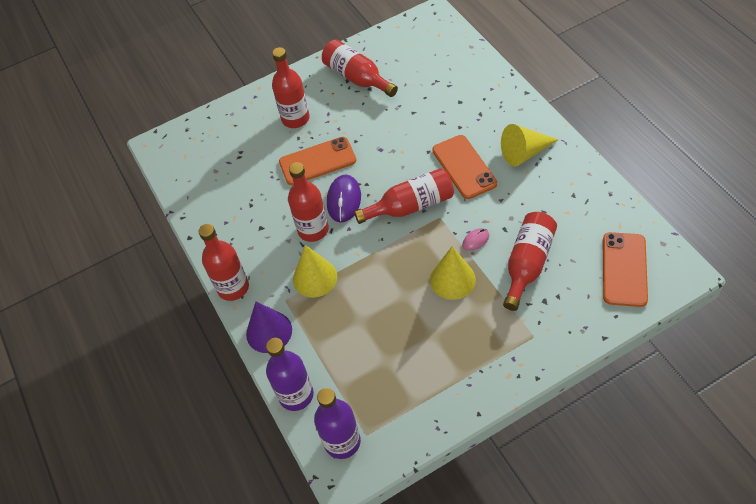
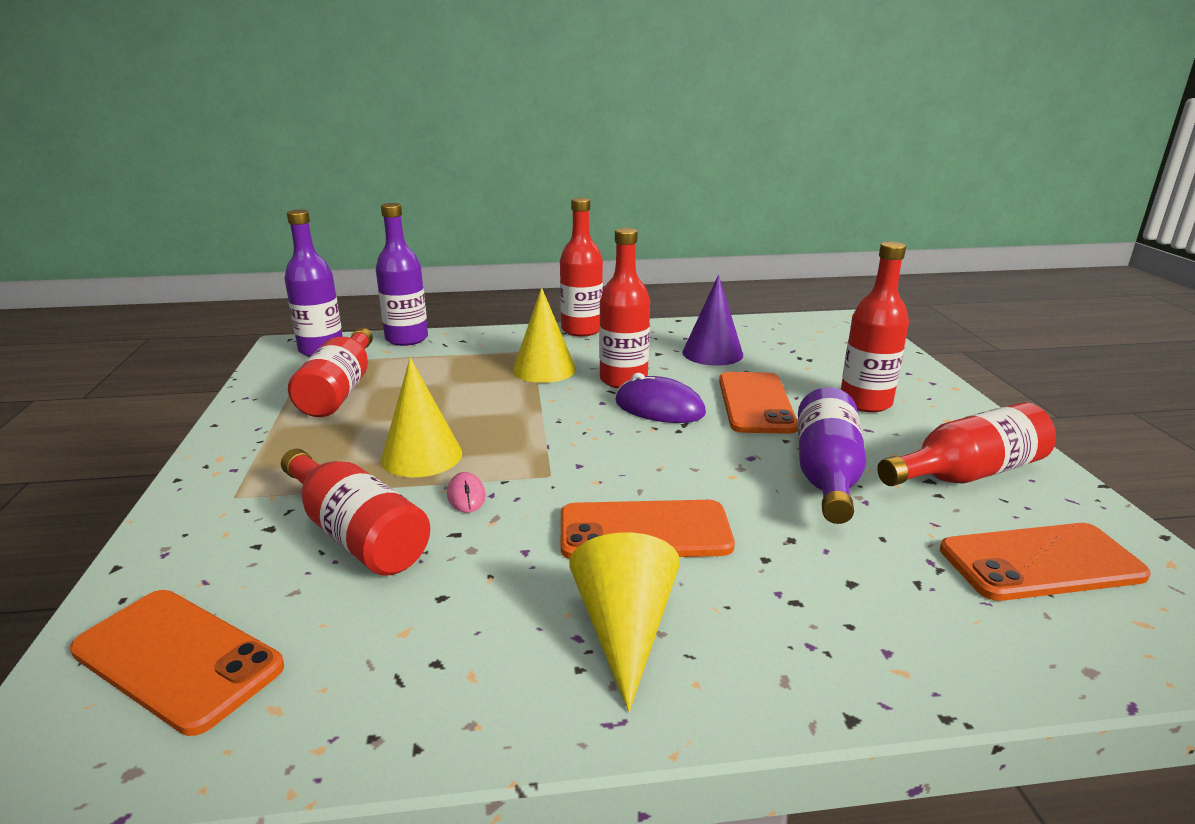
camera: 105 degrees right, 30 degrees down
(269, 332) = (500, 338): purple cone -> purple cone (712, 353)
(383, 121) = (826, 474): none -> purple bottle
(411, 206) = (598, 456): red bottle -> red bottle (340, 390)
(416, 56) = (1040, 562): none -> orange phone

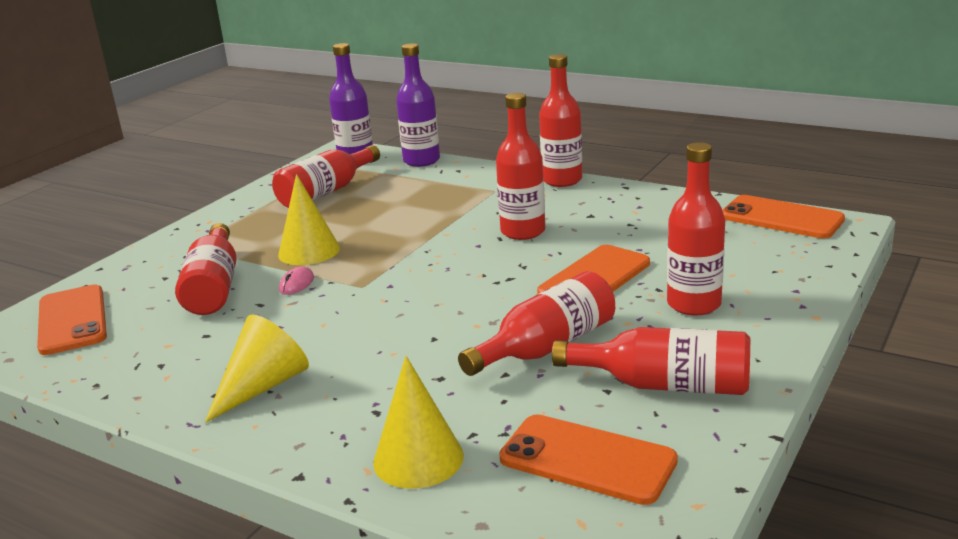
camera: 40 degrees right, 0 degrees up
(544, 369) = (478, 208): yellow cone -> yellow cone (418, 459)
(644, 531) = (360, 340): orange phone -> orange phone (781, 218)
(659, 408) = (512, 261): purple mouse -> none
(712, 353) = (637, 226): purple cone -> none
(826, 474) = (547, 347): purple bottle -> red bottle

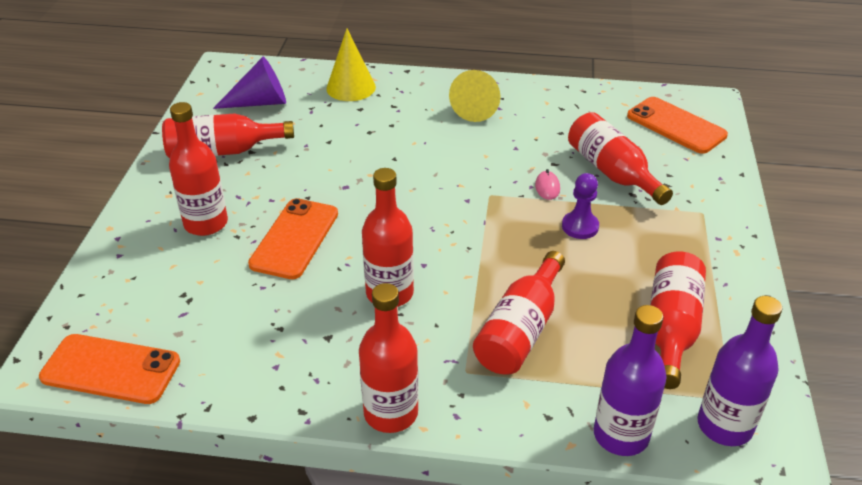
camera: 155 degrees right, 15 degrees up
(309, 251) = (580, 226): yellow cone -> purple pawn
(547, 347) = (309, 165): red bottle -> red bottle (520, 330)
(587, 460) = (259, 102): orange phone -> purple cone

